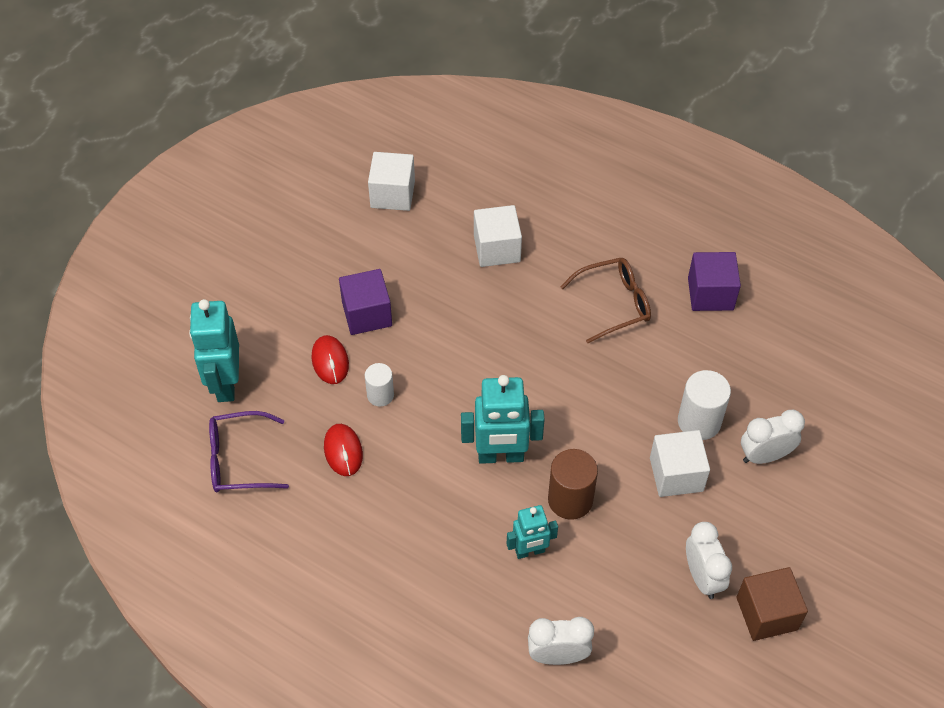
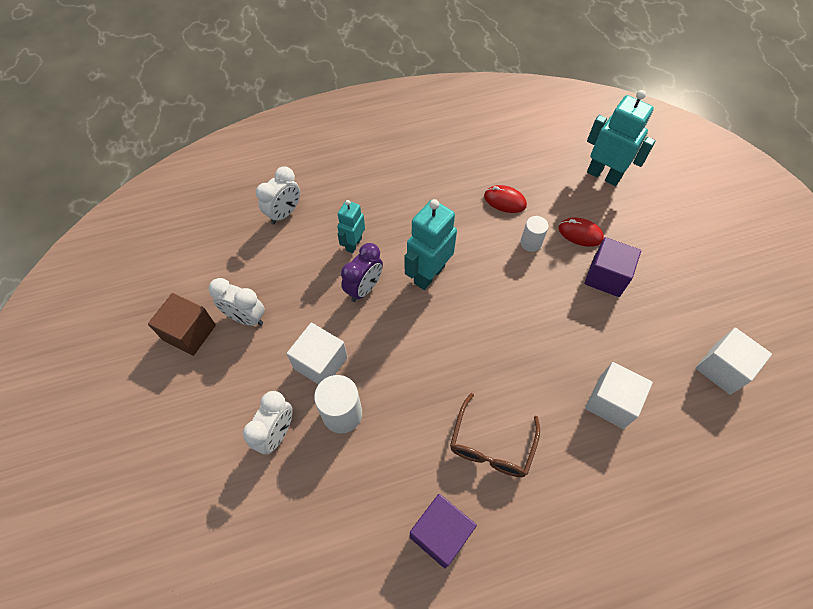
camera: 130 degrees right, 5 degrees up
(239, 460) = (540, 153): purple glasses -> none
(570, 500) = (364, 288): brown cylinder -> purple clock

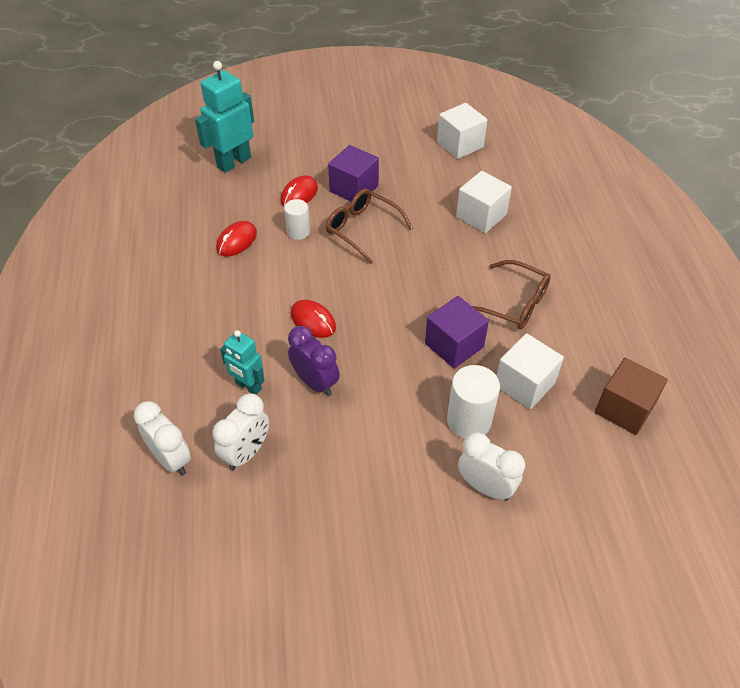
camera: 80 degrees left, 10 degrees down
(189, 332) = (332, 586): brown cube -> brown cube (624, 409)
(246, 318) = (325, 514): white clock -> white clock (246, 452)
(320, 363) = (404, 436): white cube -> white cube (524, 384)
(428, 274) = (313, 321): turquoise robot -> red mouse
(440, 533) = (595, 355): purple cube -> purple cube (454, 345)
(552, 293) = (362, 229): none -> brown glasses

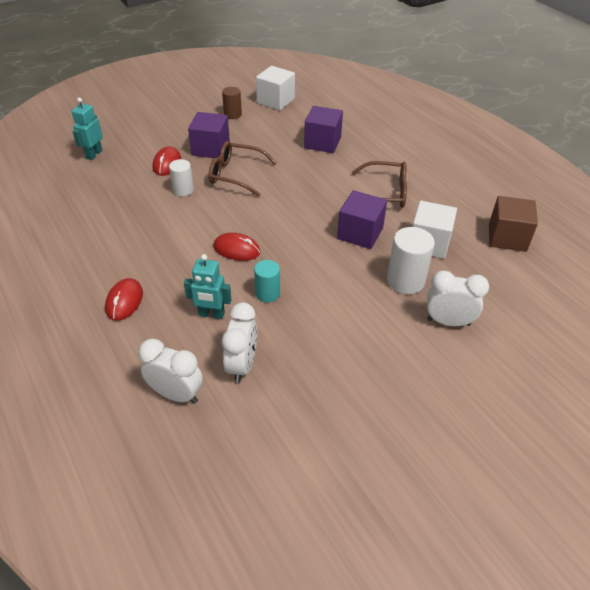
camera: 25 degrees left, 5 degrees down
(233, 162) = (94, 154): turquoise robot -> turquoise robot, size x0.61
(236, 241) = (132, 210): red mouse -> red mouse (124, 301)
(315, 383) = (267, 293): purple clock -> turquoise cylinder
(401, 150) = (232, 114): none -> brown cylinder
(481, 216) = (322, 142): white cube -> purple cube

